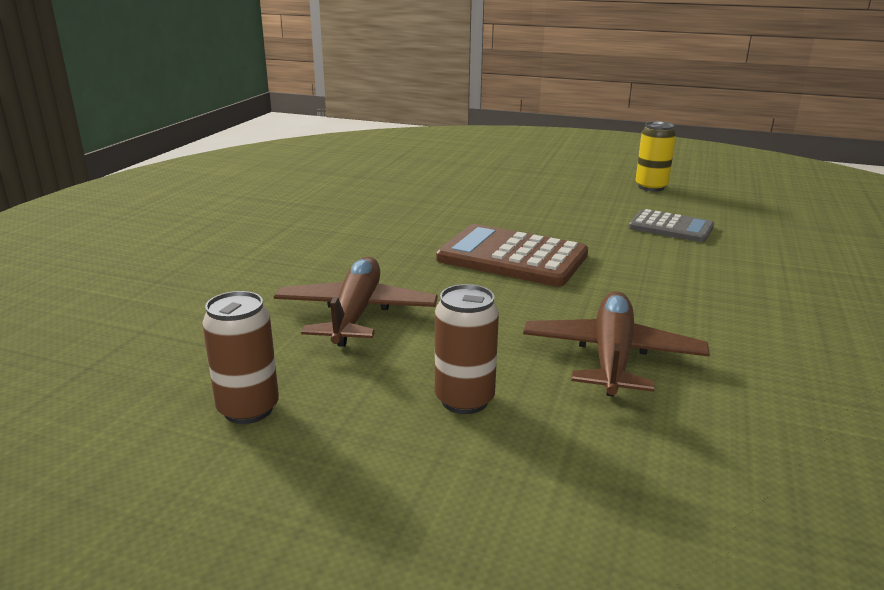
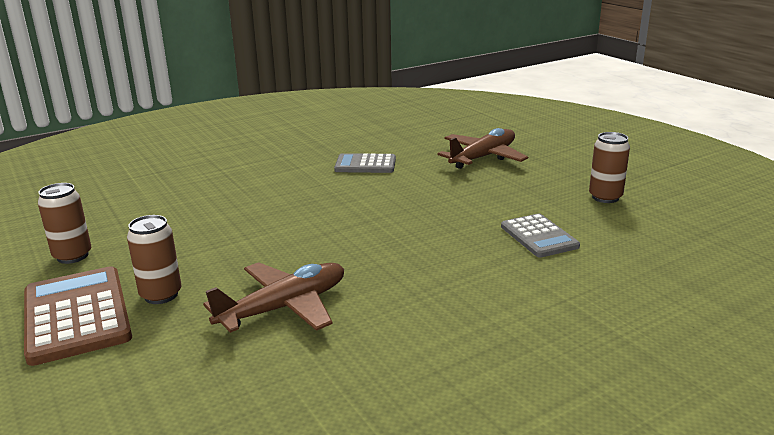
camera: 40 degrees right, 0 degrees up
(355, 313) = (207, 224): brown plane -> brown plane (483, 157)
(403, 211) = (365, 165): none -> grey calculator
(512, 257) = (366, 220): brown calculator -> brown calculator (76, 315)
(651, 187) = (605, 197): yellow can -> brown can

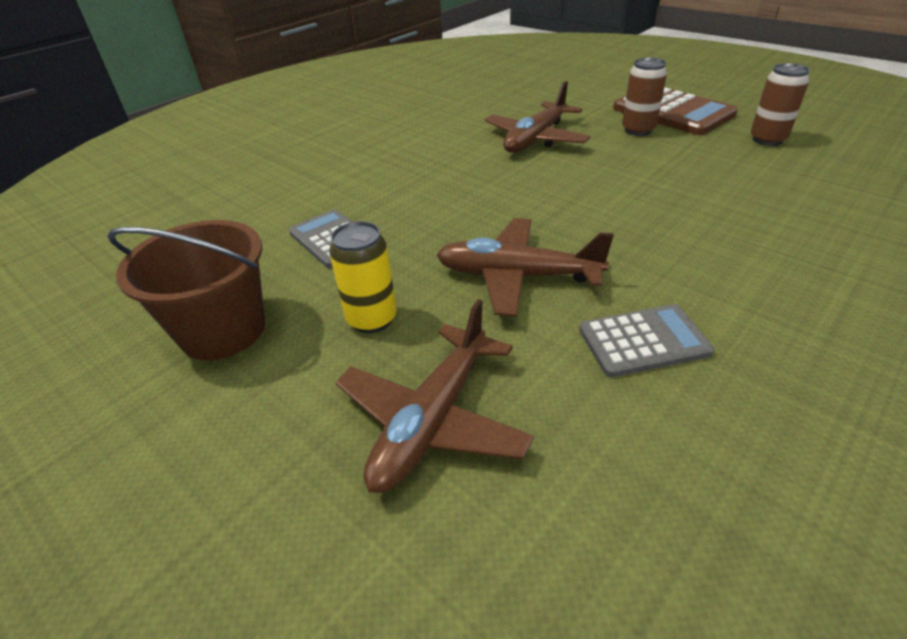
camera: 165 degrees right, 15 degrees up
(408, 195) = (516, 276): none -> brown plane
(509, 190) = (372, 319): none -> yellow can
(605, 197) = (223, 330): brown can -> brown bucket

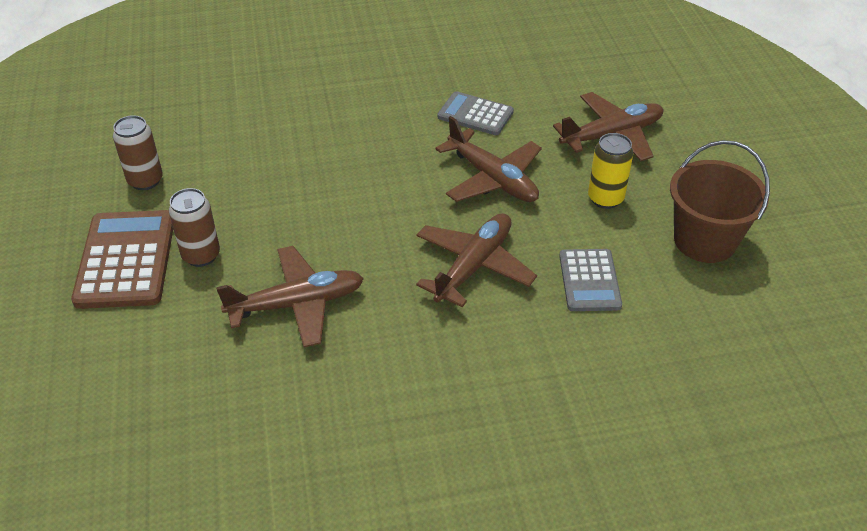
camera: 145 degrees left, 5 degrees up
(445, 205) = (473, 266): none -> brown plane

